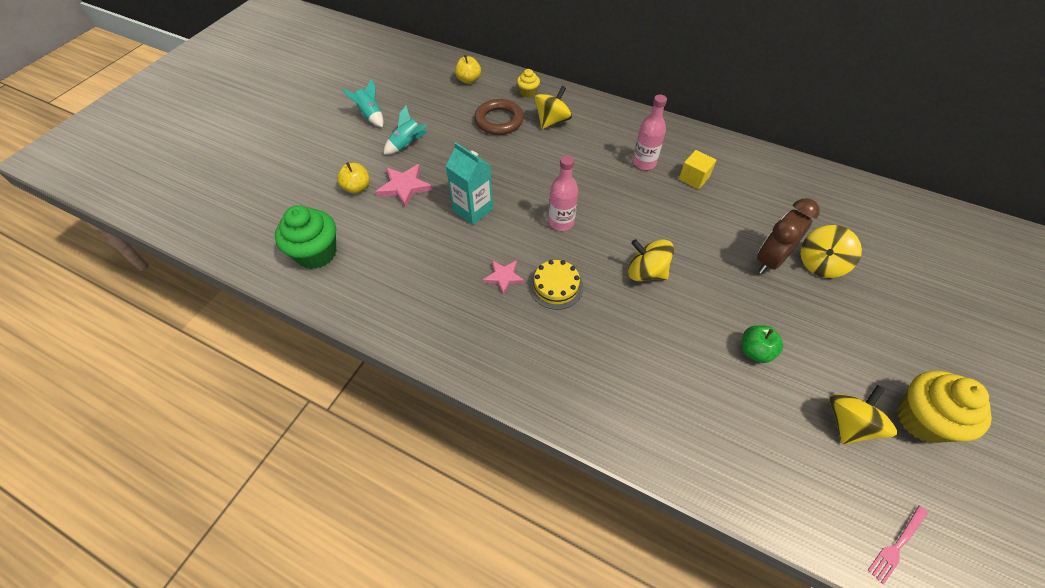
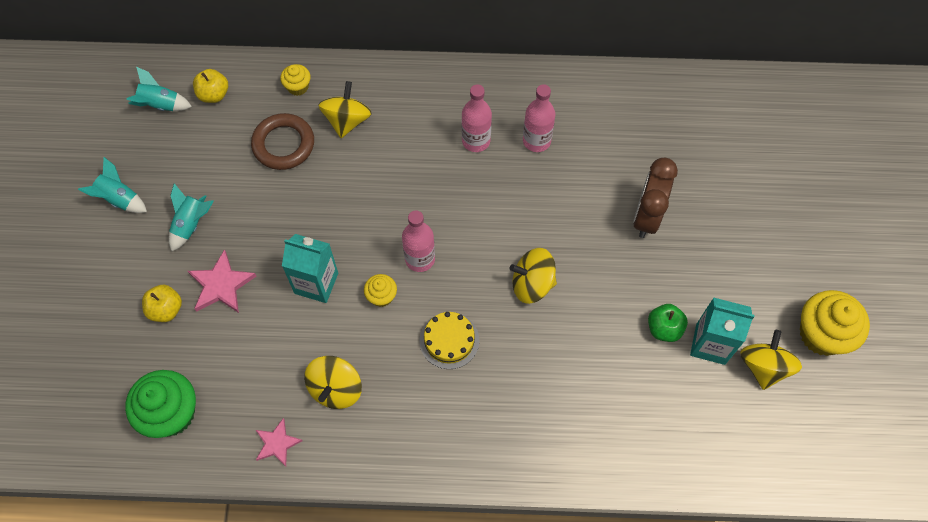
camera: 25 degrees left, 10 degrees up
(430, 75) = (160, 105): none -> turquoise rocket
(503, 277) = (391, 352): pink star -> pink star (277, 443)
(517, 236) = (381, 296): none -> yellow cupcake
(694, 178) = (536, 141): yellow cube -> pink bottle
(797, 382) = (710, 344): none -> turquoise carton
(820, 264) = (695, 201): yellow spinning top -> yellow spinning top (336, 389)
(897, 545) = (826, 460): pink fork -> none

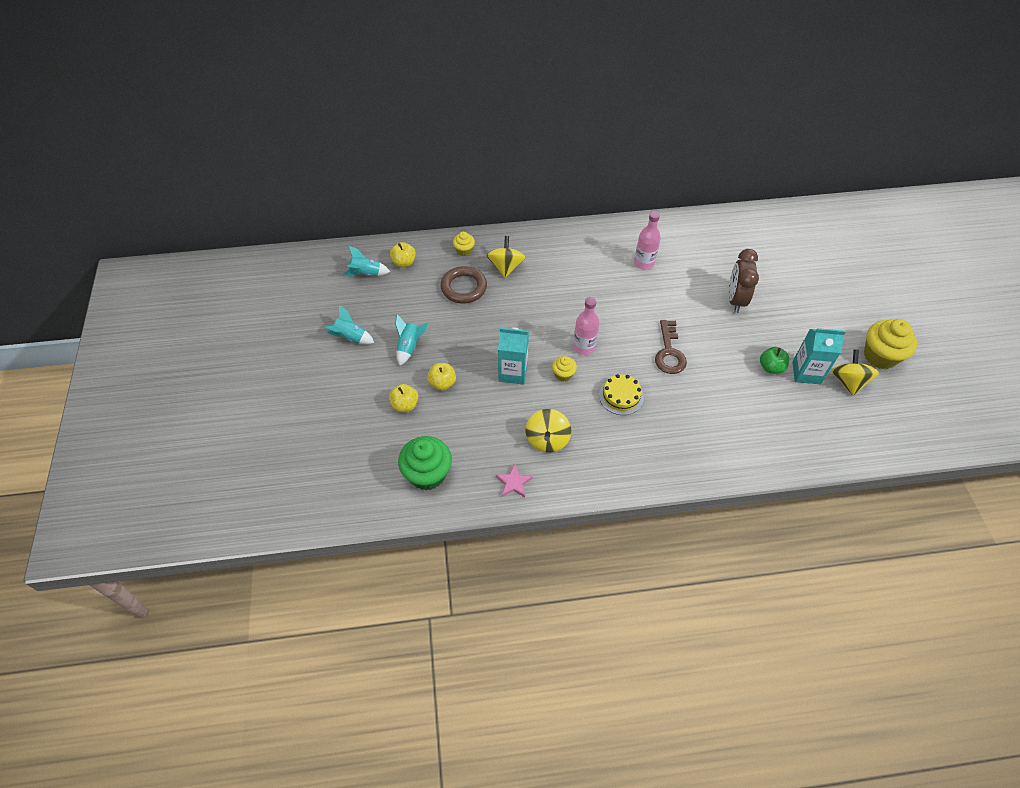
camera: 10 degrees left, 10 degrees down
(221, 285) = (442, 383): pink star -> yellow apple
(476, 141) = (601, 268): pink bottle -> none
(532, 284) = (669, 352): yellow spinning top -> brown key

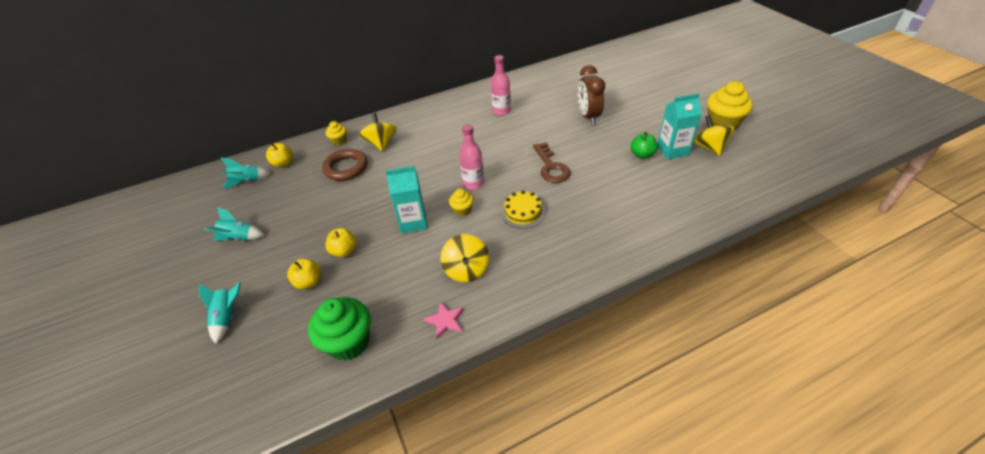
camera: 15 degrees left, 10 degrees down
(409, 347) = (303, 229): turquoise rocket -> turquoise rocket (228, 317)

